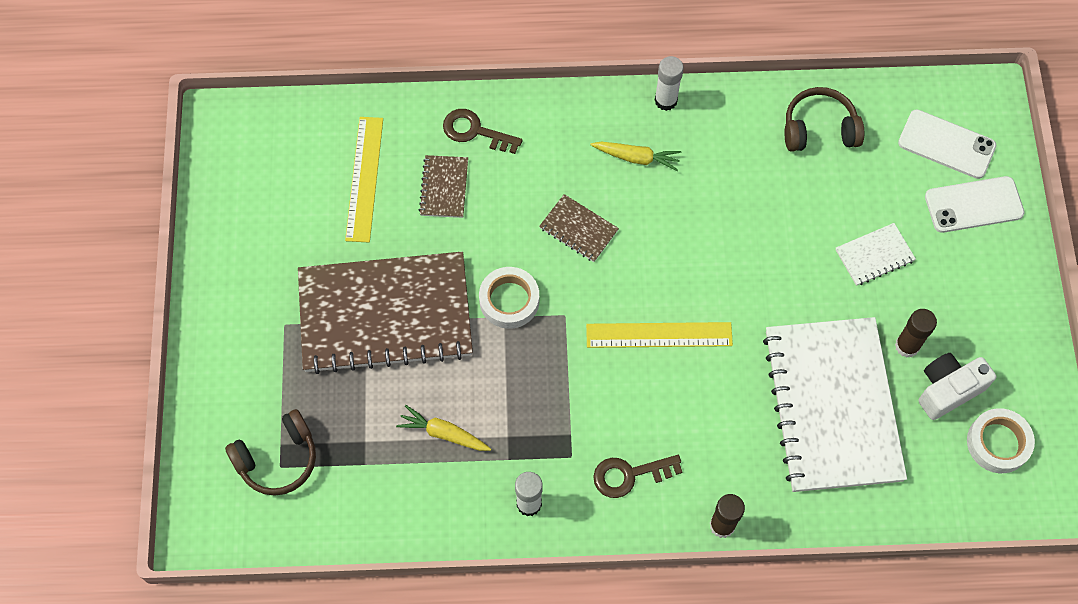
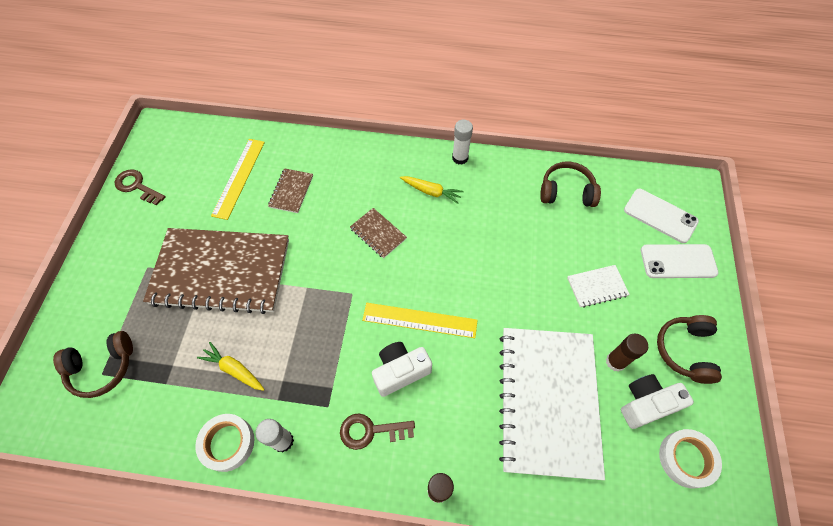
camera: 10 degrees right, 5 degrees down
(475, 131) = (323, 159): brown key -> brown key (137, 186)
(509, 300) = (314, 276): white tape -> white tape (227, 443)
(649, 401) = (400, 371): none -> white camera
(989, 319) = (685, 351): none -> brown headphones

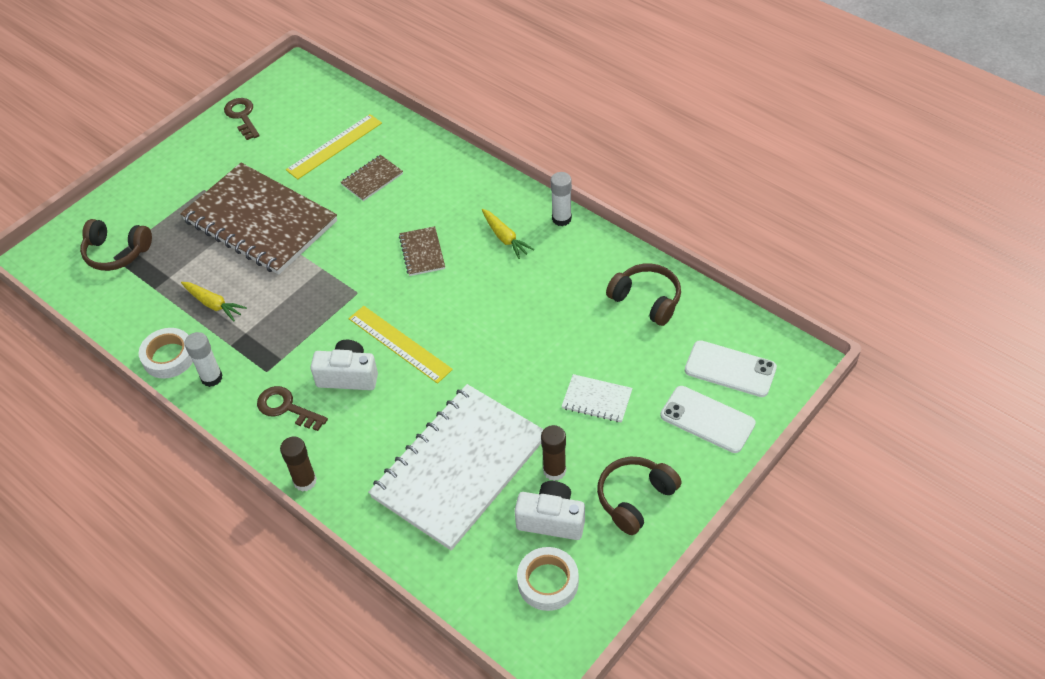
camera: 35 degrees right, 10 degrees down
(234, 369) = (214, 304): yellow carrot -> yellow carrot turned 150 degrees clockwise
(660, 216) = (730, 369): white phone -> white phone turned 45 degrees counterclockwise

